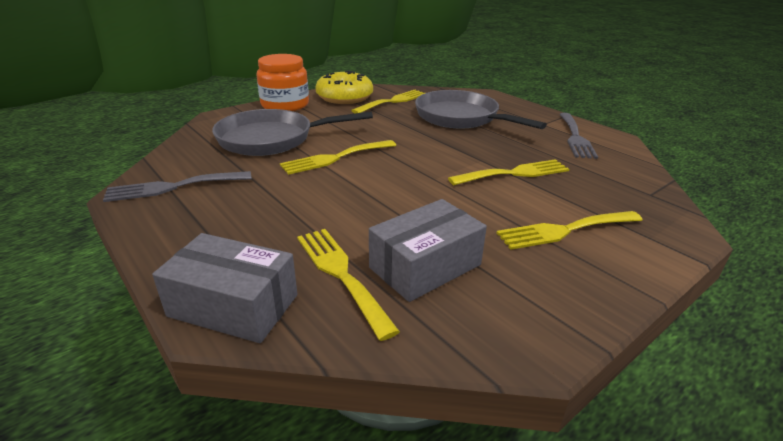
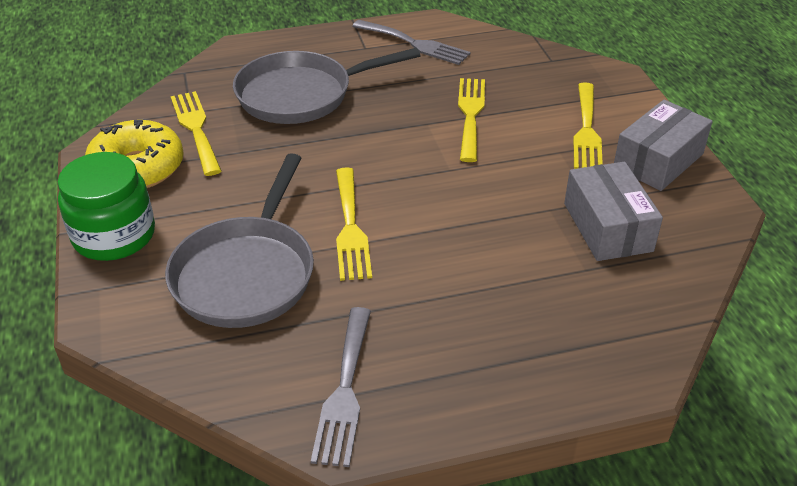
camera: 65 degrees left, 10 degrees up
(233, 305) = (622, 360): grey box -> grey box (658, 161)
(285, 105) = (114, 235): orange jar -> green jar
(340, 274) = (599, 281): yellow fork -> none

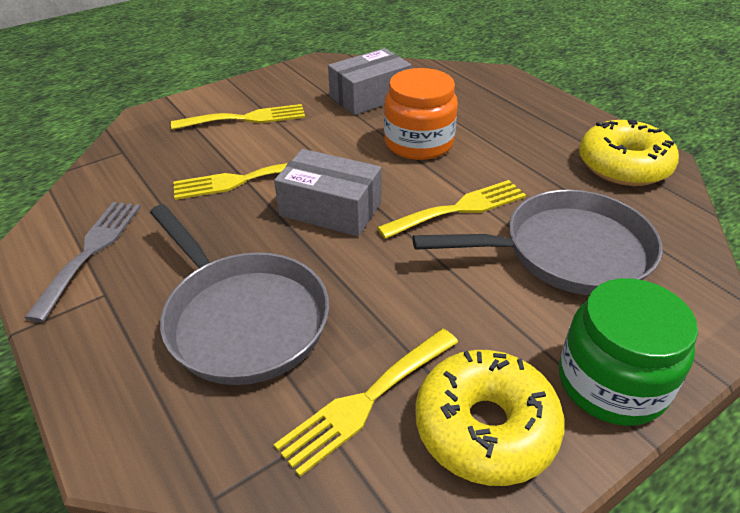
camera: 110 degrees left, 0 degrees up
(344, 391) = (623, 166): grey fork -> yellow donut
(481, 236) = (418, 143): none -> orange jar
(658, 161) = (276, 87): grey box -> grey box (330, 209)

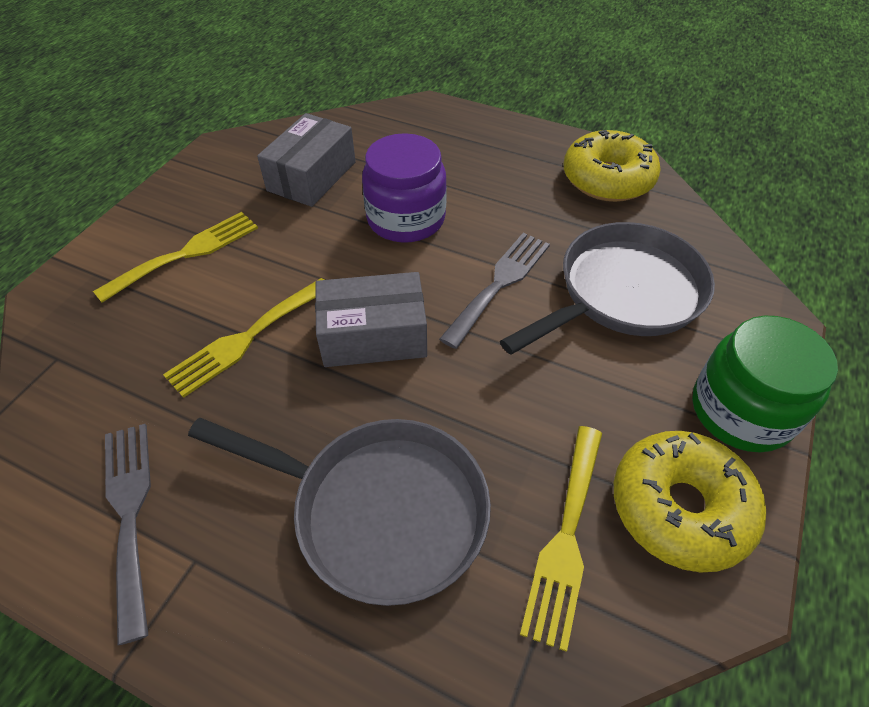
camera: 30 degrees left, 10 degrees up
(418, 143) = (406, 219): orange jar -> purple jar
(459, 209) = (500, 283): yellow fork -> grey fork

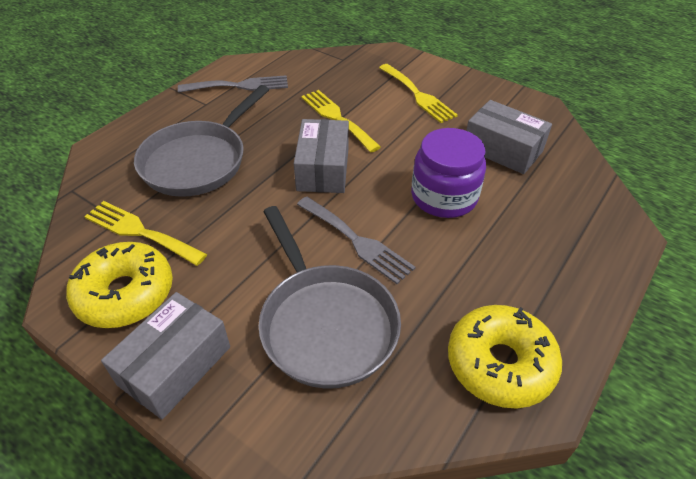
camera: 100 degrees right, 5 degrees down
(741, 411) = (175, 365): green jar -> grey box

